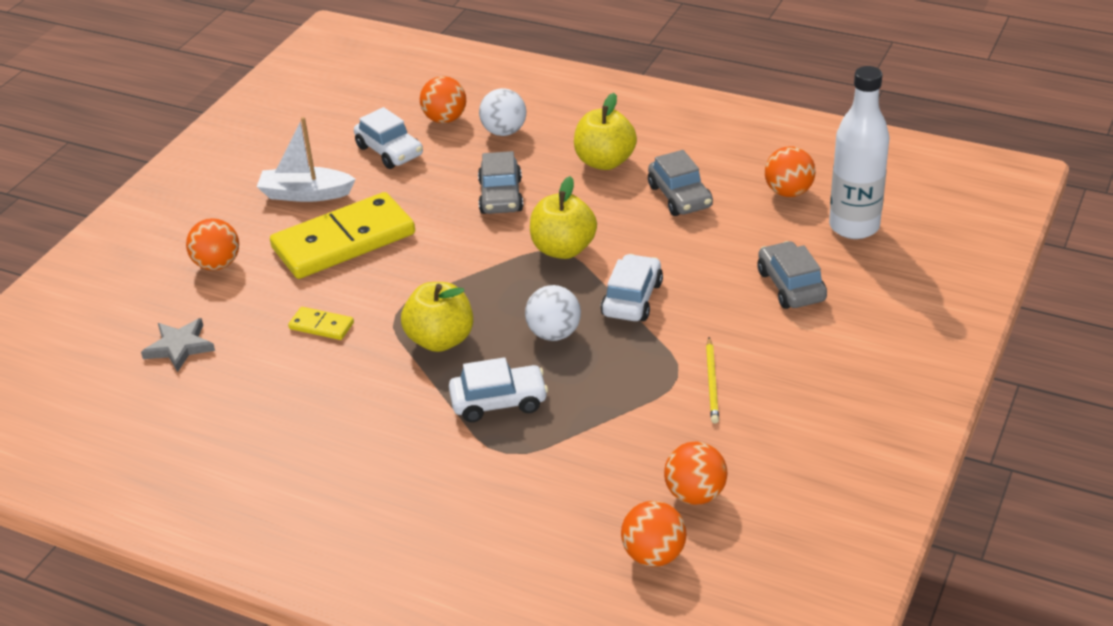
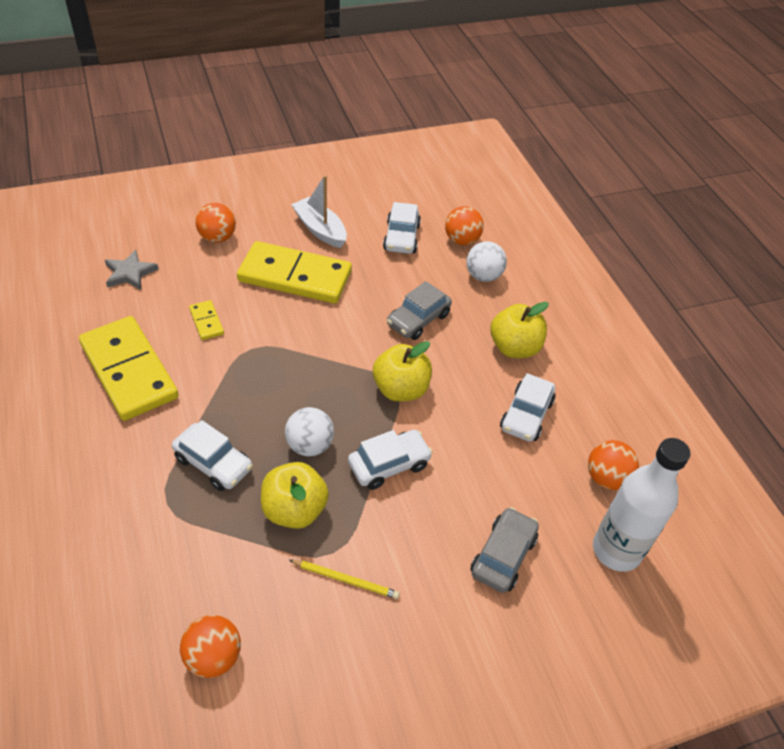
camera: 40 degrees right, 10 degrees up
(314, 406) = (129, 371): none -> yellow domino
(440, 340) = (247, 389): yellow apple -> yellow apple (294, 510)
(653, 555) = (127, 675): orange ball -> none
(680, 196) = (526, 415): grey car -> white car
(712, 383) = (346, 580): yellow pencil -> yellow pencil turned 120 degrees counterclockwise

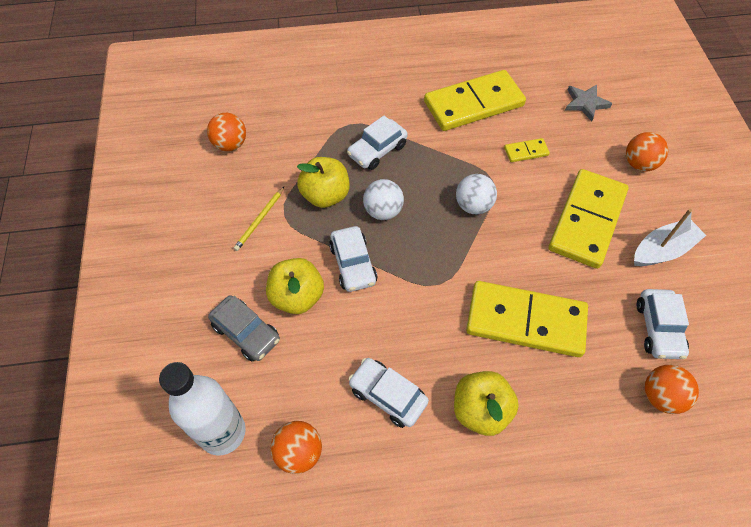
camera: 105 degrees right, 10 degrees up
(401, 237) = (658, 329): white car -> white car turned 105 degrees counterclockwise
(401, 389) = (434, 288): yellow apple -> yellow apple (297, 297)
(418, 319) = (525, 321): grey car -> yellow domino
(483, 276) = (597, 406): white ball -> white ball (473, 205)

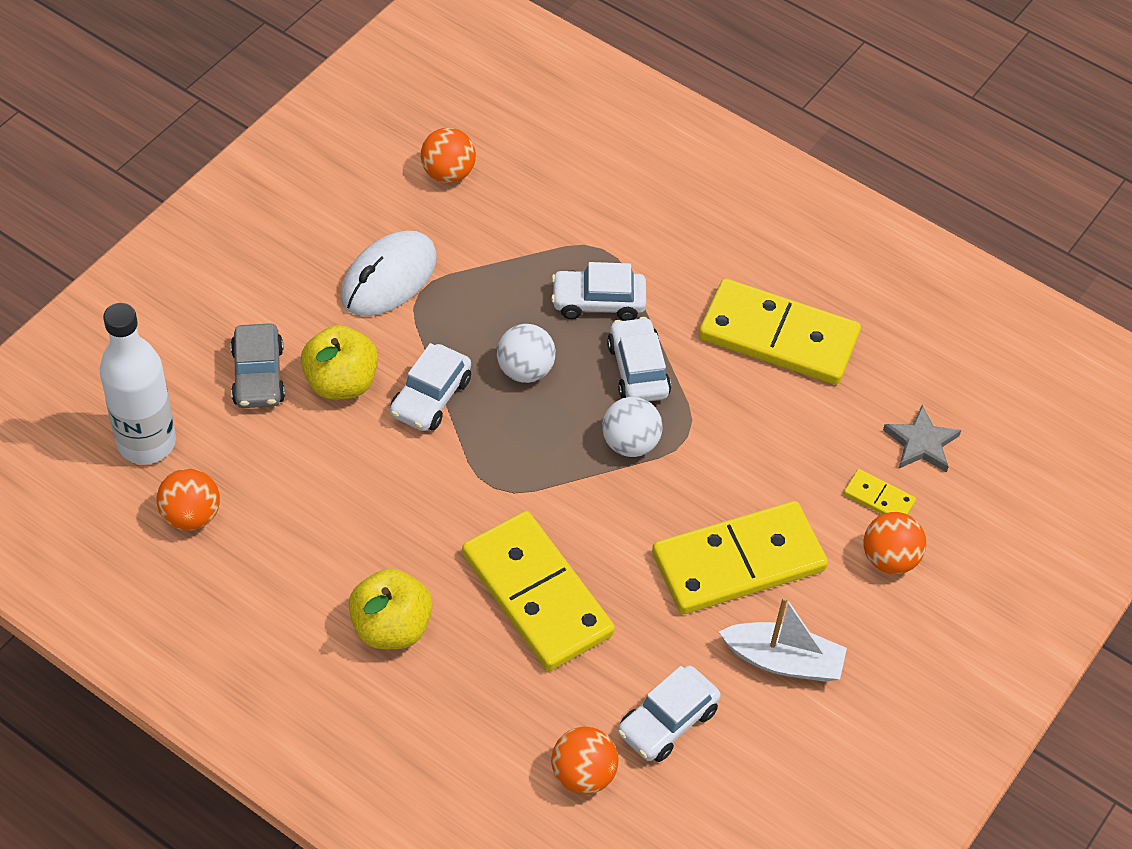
camera: 40 degrees right, 5 degrees down
(259, 220) = (389, 278): yellow pencil -> white mouse
(325, 195) = (484, 306): yellow apple -> none
(387, 395) = (321, 540): white car -> white car (637, 370)
(526, 151) = (768, 437): yellow domino -> yellow domino (879, 498)

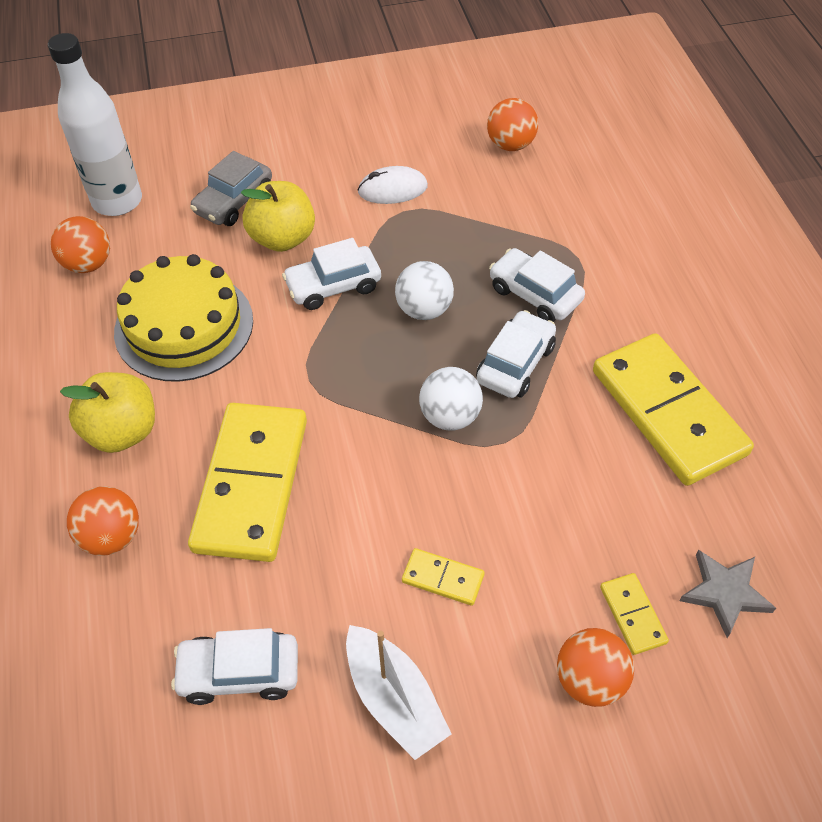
camera: 45 degrees right, 0 degrees up
(342, 512) = (184, 326): none -> yellow cake
(389, 278) = (392, 189): white mouse -> white mouse, size x0.64
(583, 774) = (125, 662): orange ball -> orange ball (112, 536)
(738, 562) = (442, 578): yellow domino -> yellow domino, size x0.42

